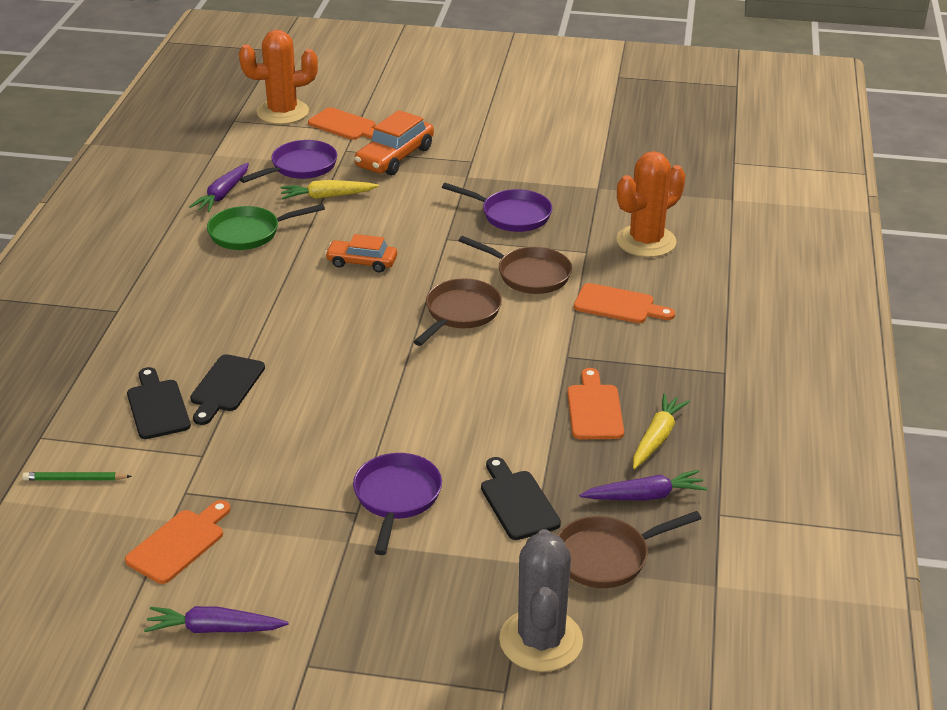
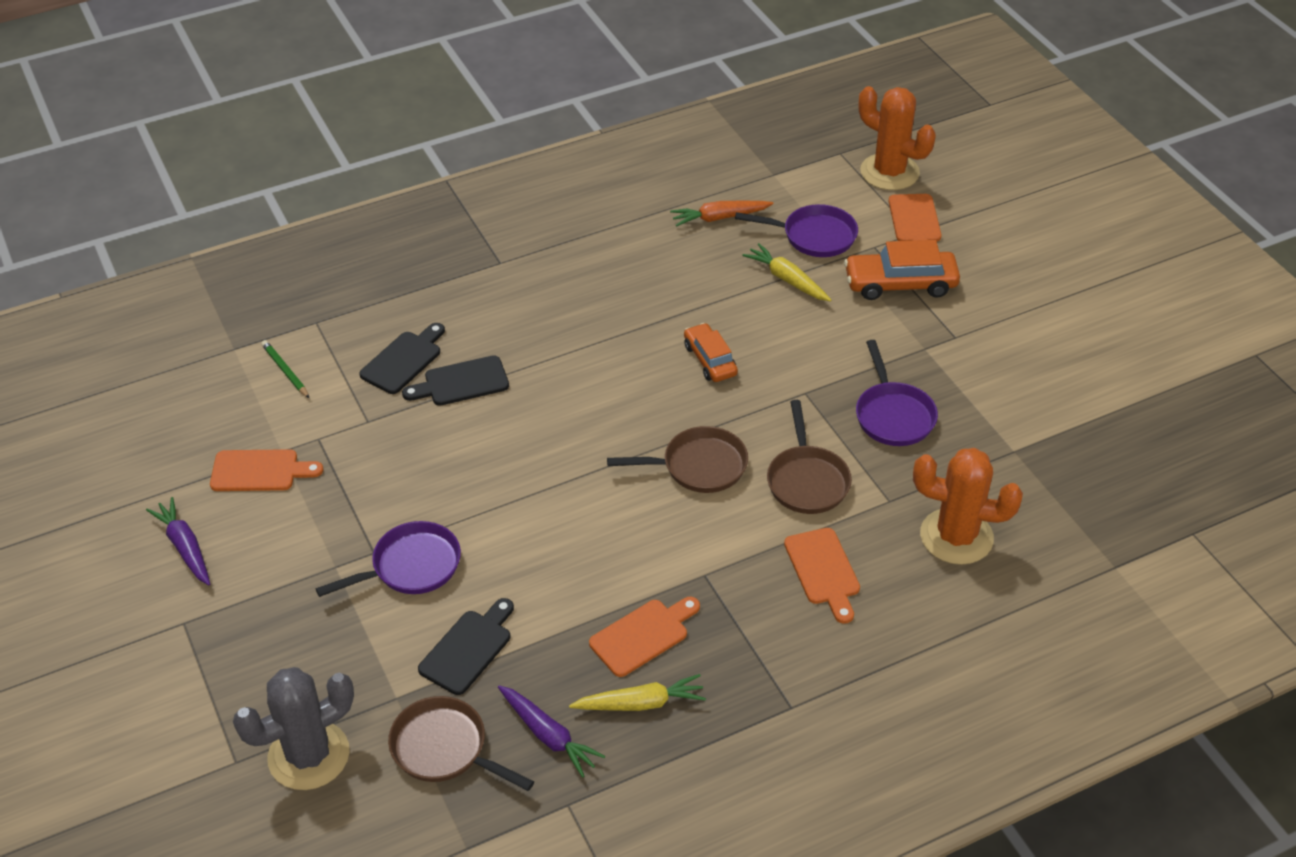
camera: 55 degrees right, 10 degrees up
(223, 194) = (719, 218): purple carrot -> orange carrot
(249, 233) = (680, 268): green pan -> none

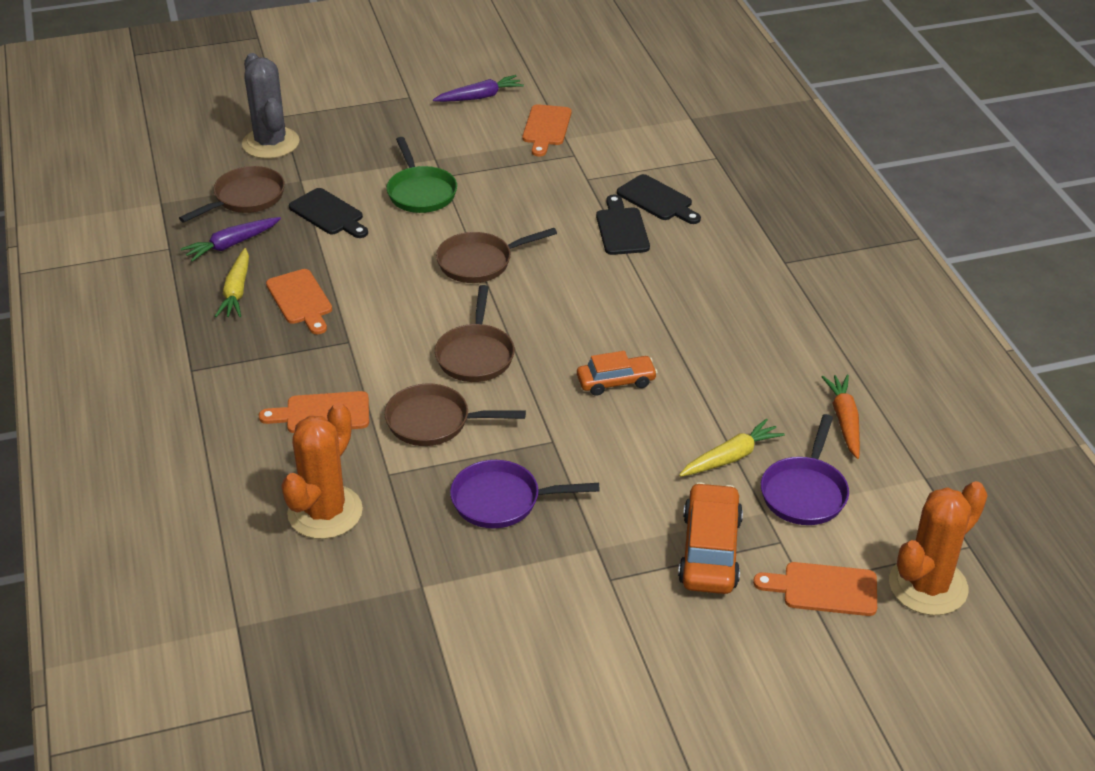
camera: 100 degrees right, 5 degrees down
(285, 371) = (658, 141): green pencil -> none
(411, 567) = (420, 192): purple pan -> green pan
(541, 489) = (479, 262): none -> brown pan

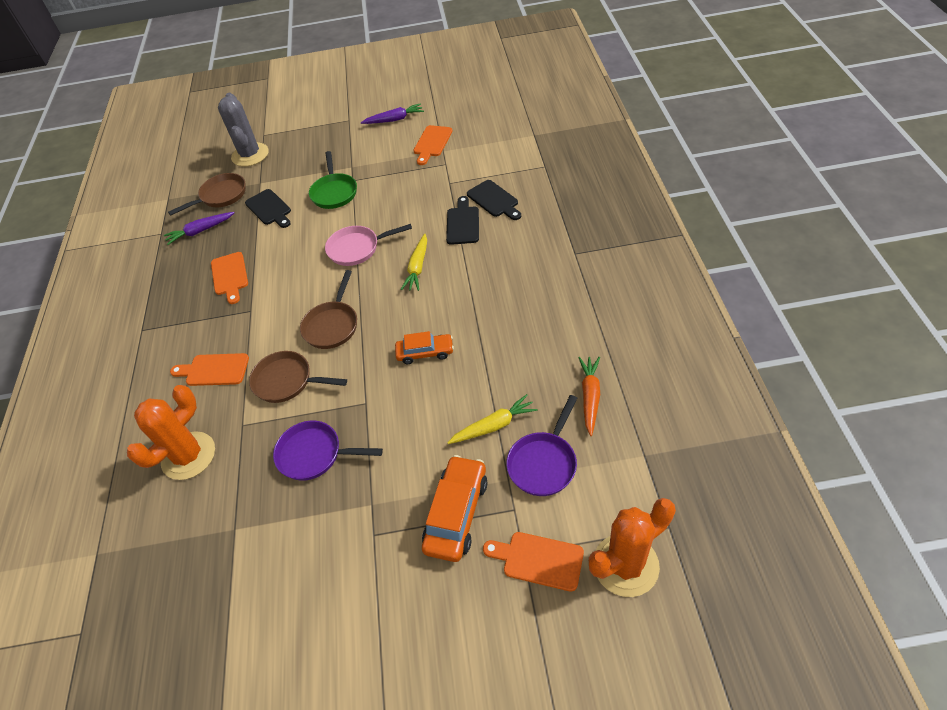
camera: 15 degrees right, 10 degrees up
(236, 291) = (191, 268): yellow carrot -> yellow carrot (417, 267)
(479, 262) = (357, 248): brown pan -> pink pan

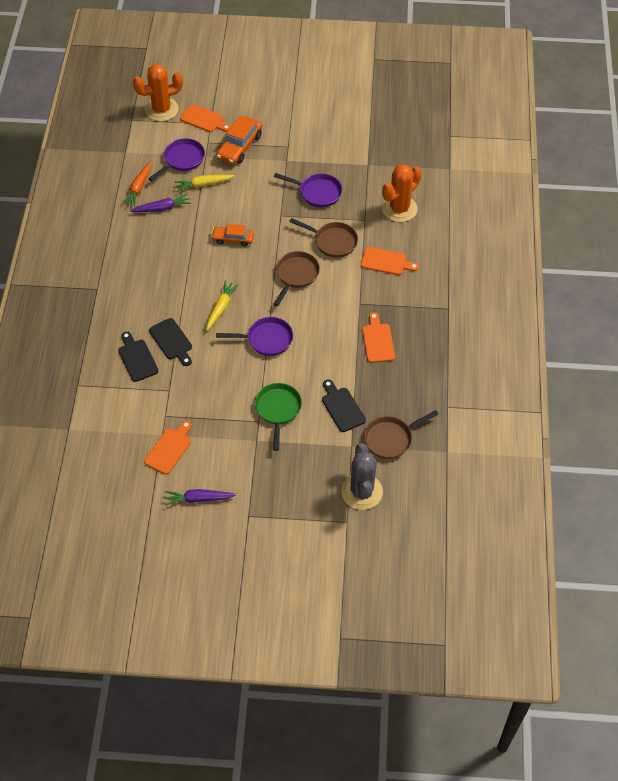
camera: 175 degrees left, 5 degrees up
(200, 231) = (408, 398): purple carrot -> purple carrot (162, 208)
(357, 248) = (266, 339): pink pan -> purple pan
(463, 223) = (172, 341): black cutting board -> black cutting board turned 45 degrees counterclockwise

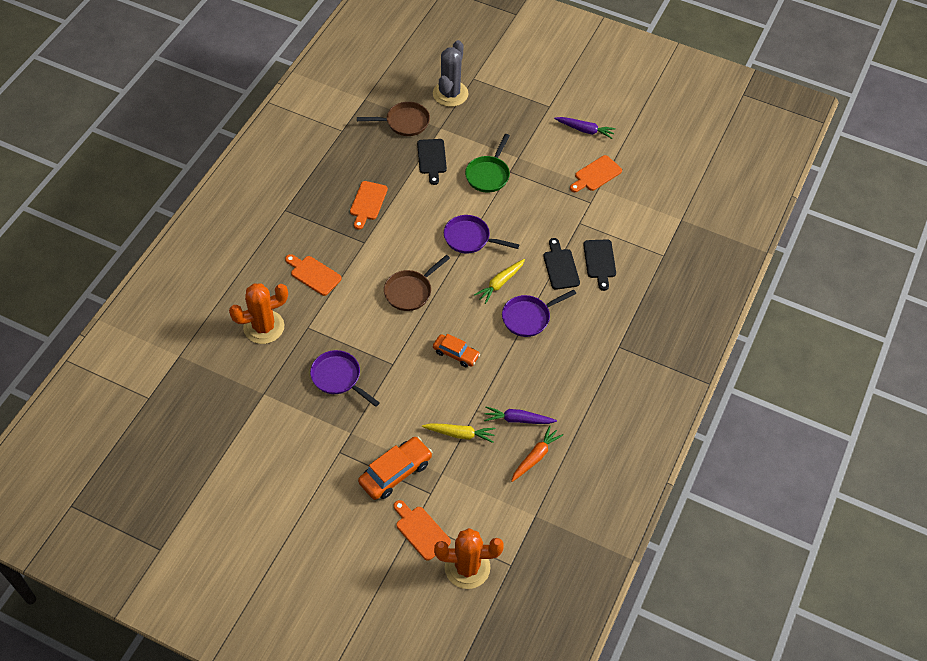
camera: 160 degrees left, 0 degrees up
(182, 160) = (471, 478): purple pan -> purple pan (528, 317)
(332, 241) = (354, 314): brown pan -> none

